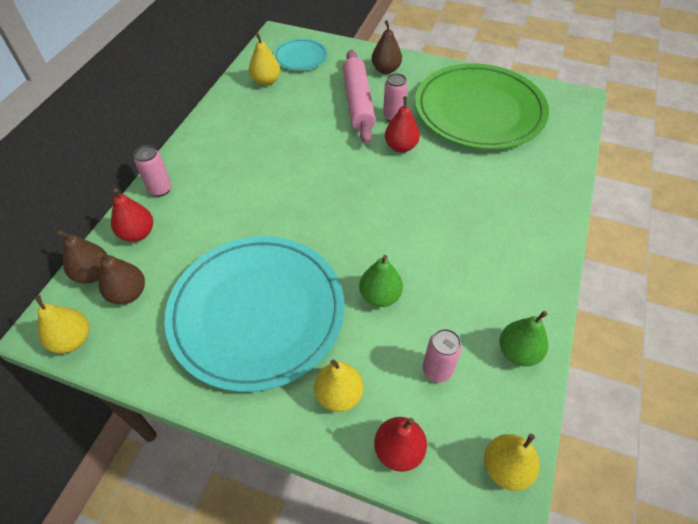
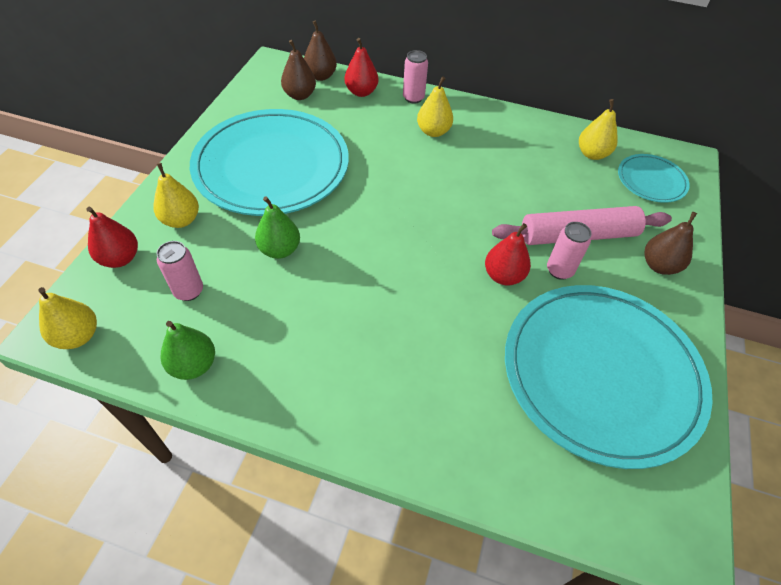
camera: 85 degrees right, 0 degrees up
(73, 340) = (261, 76): yellow pear -> yellow pear (433, 131)
(479, 111) = (601, 374): green plate -> turquoise plate

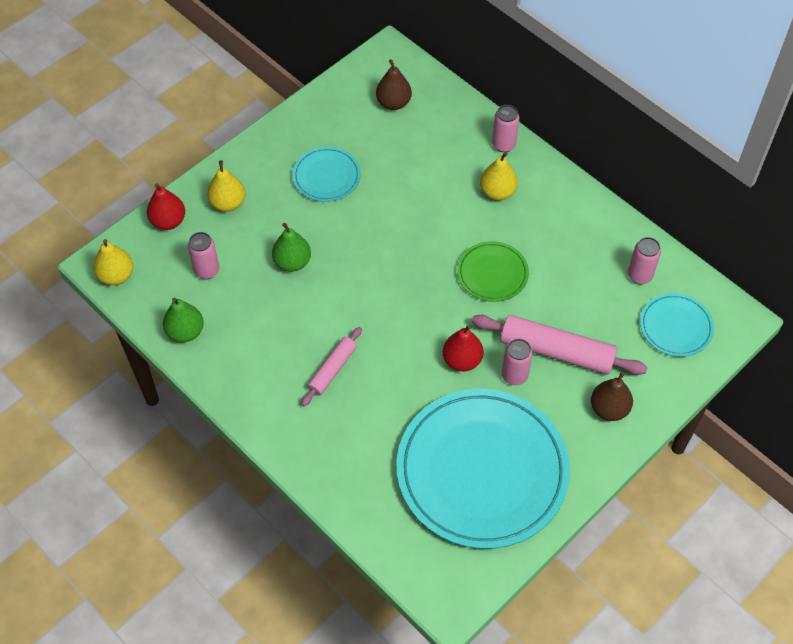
camera: 30 degrees right, 5 degrees up
(272, 166) = (326, 176): turquoise plate -> turquoise plate, size x0.46
(320, 76) = (427, 85): brown pear -> none
(361, 92) = (456, 119): red pear -> none
(384, 337) = (332, 370): none -> pink rolling pin
(475, 193) = (492, 273): none -> green plate
(592, 154) = (639, 276): yellow pear -> pink can

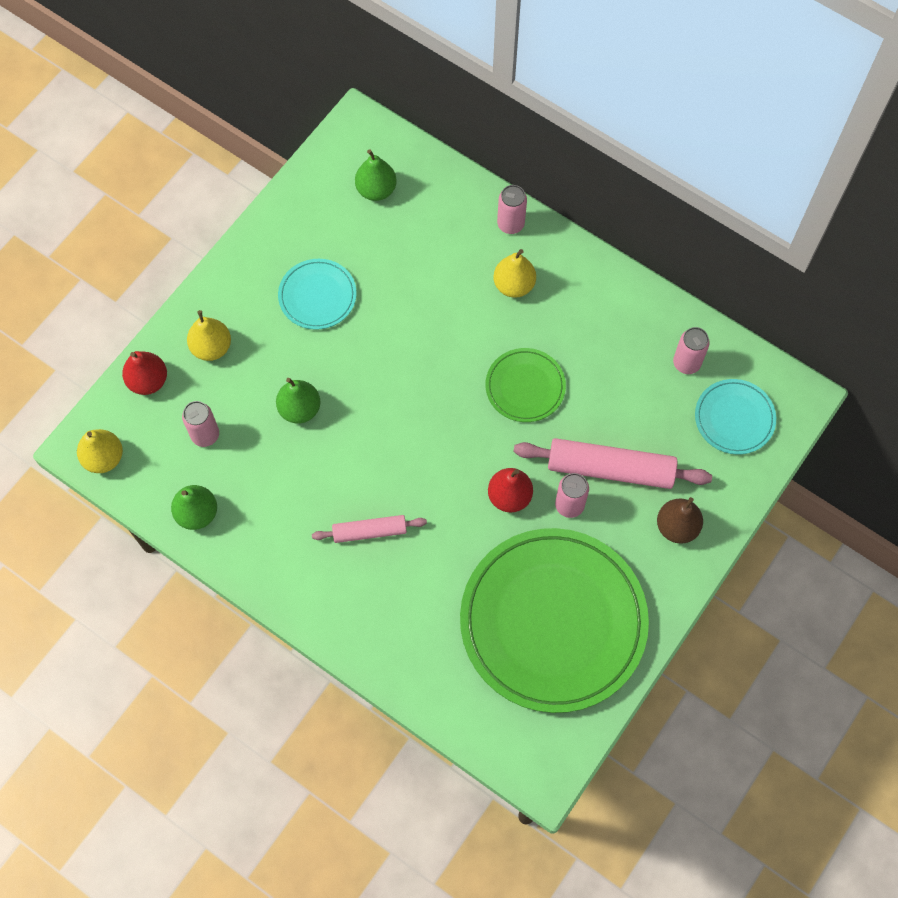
camera: 10 degrees left, 10 degrees up
(332, 370) = (369, 531): pink rolling pin -> pink rolling pin turned 60 degrees clockwise
(393, 103) = (376, 190): brown pear -> green pear
(482, 471) = (553, 621): turquoise plate -> green plate

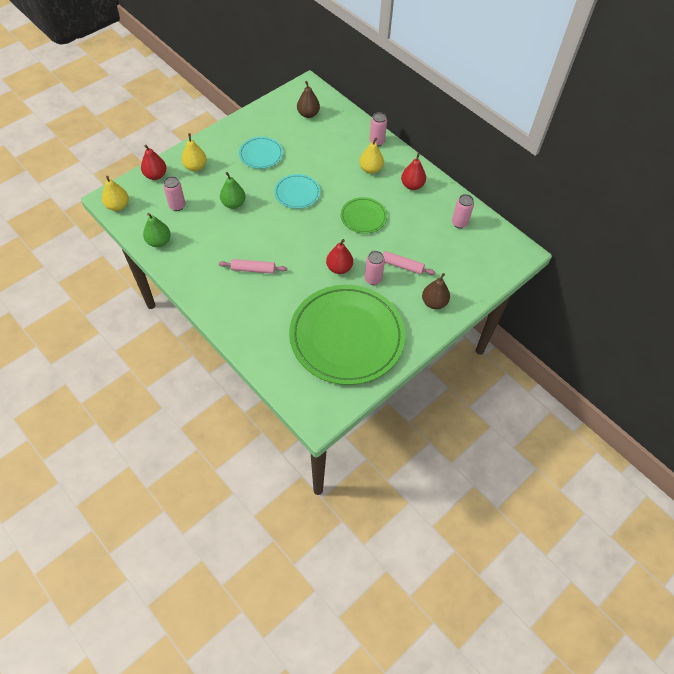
camera: 10 degrees right, 10 degrees down
(376, 190) = (308, 114): green pear -> brown pear
(592, 303) = (412, 185): none -> red pear
(610, 468) = (402, 266): pink rolling pin -> pink rolling pin, size x0.57
(734, 418) = (481, 255): turquoise plate -> turquoise plate (297, 193)

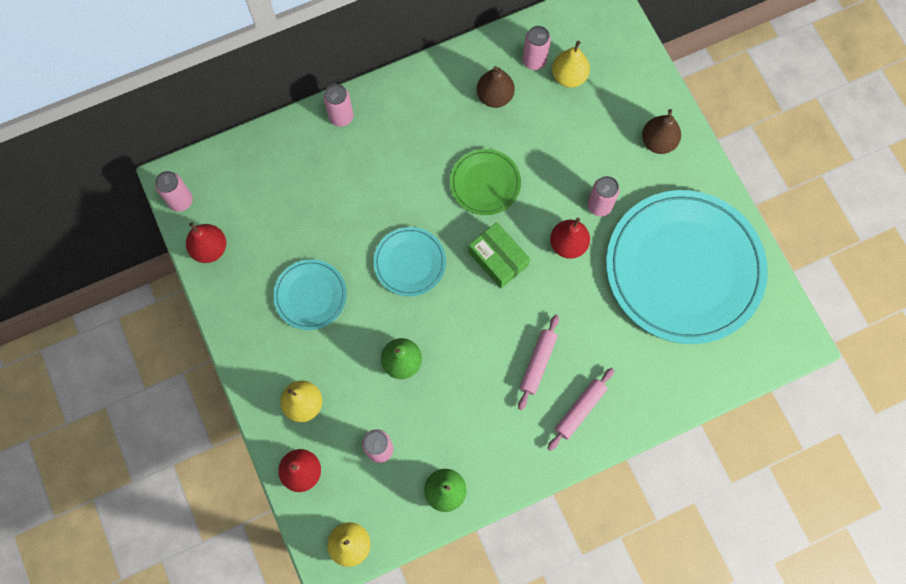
camera: 70 degrees left, 15 degrees up
(297, 90) = (181, 201): none -> pink can
(308, 114) = (244, 199): brown pear -> brown pear (494, 96)
(315, 234) = (498, 259): none -> green box
(347, 336) = (684, 268): green plate -> turquoise plate
(370, 169) = (395, 144): yellow pear -> yellow pear (569, 77)
(402, 266) = (587, 161): pink rolling pin -> pink rolling pin (580, 410)
(412, 185) = (445, 97): red pear -> red pear (210, 248)

